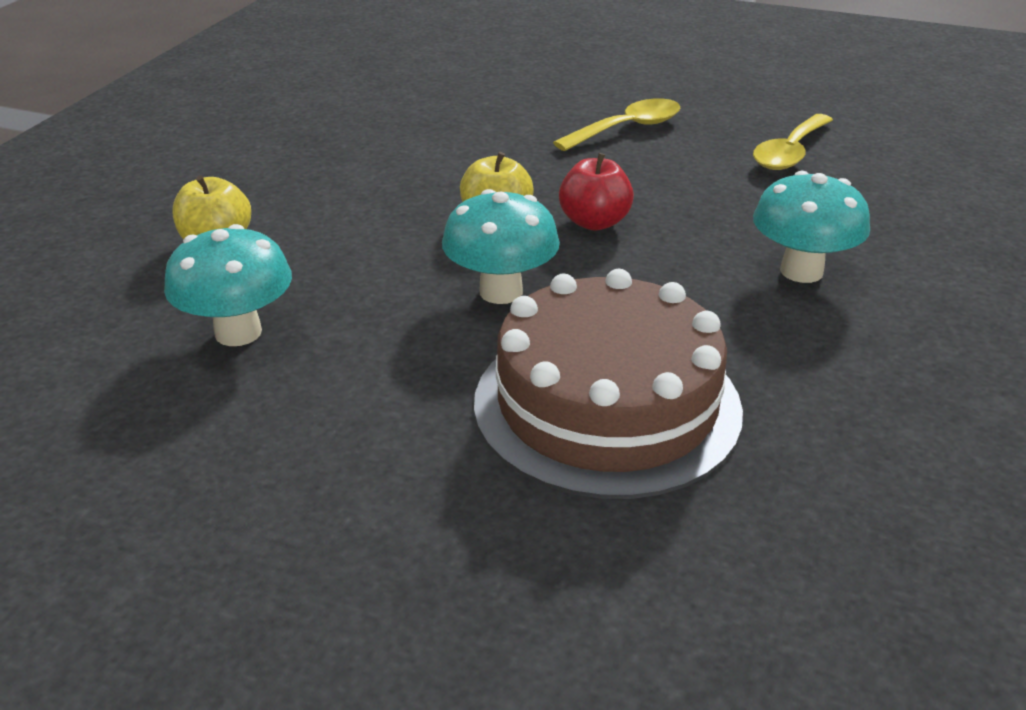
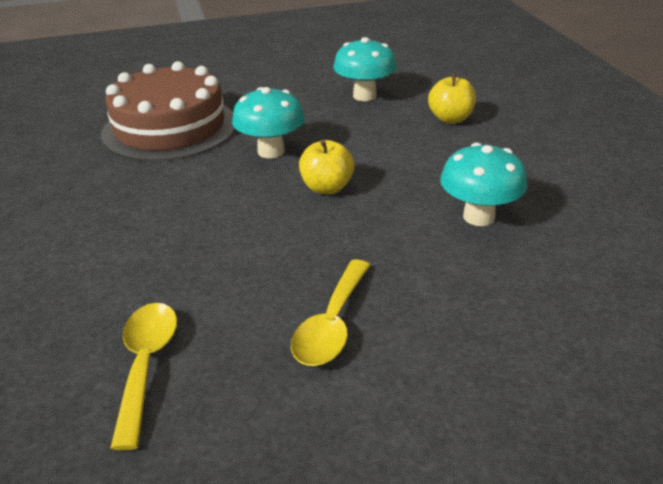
camera: 145 degrees right, 0 degrees up
(594, 222) = (262, 212): red apple -> none
(801, 271) = (94, 231): turquoise mushroom -> turquoise mushroom (479, 217)

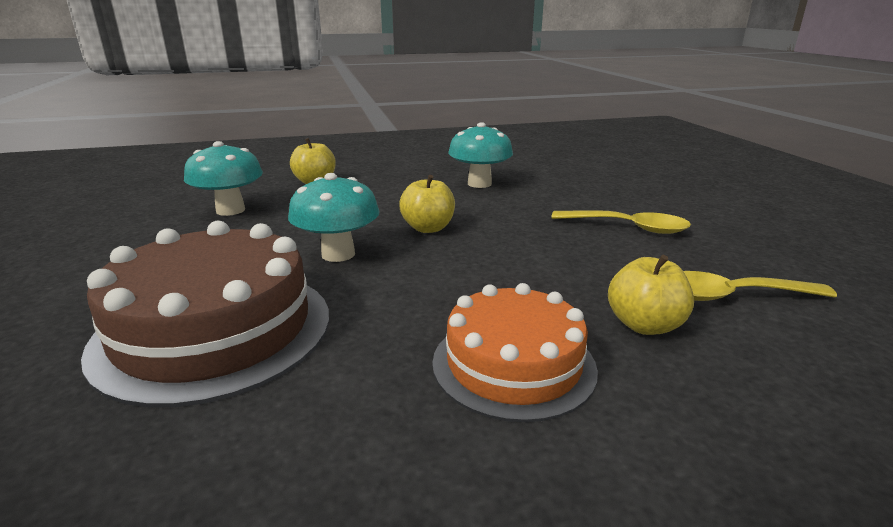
camera: 90 degrees left, 10 degrees down
(92, 229) = (513, 364): none -> orange cake
(115, 295) = (644, 325): none -> yellow apple

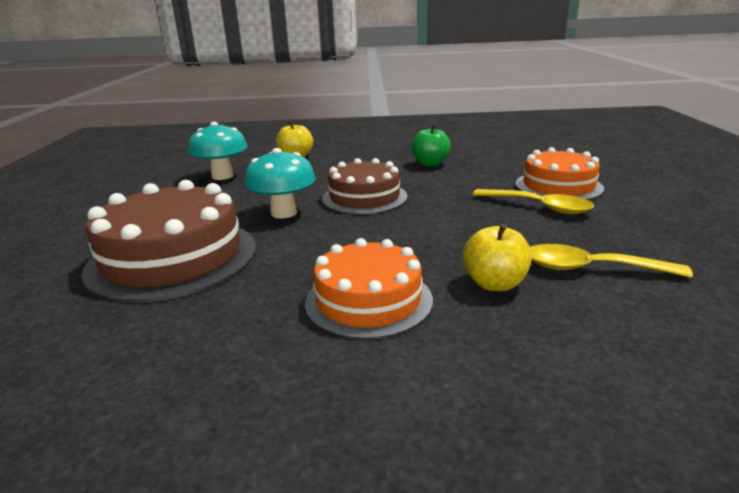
camera: 15 degrees right, 0 degrees up
(428, 228) = (364, 197): yellow apple -> brown cake
(479, 184) = (430, 164): turquoise mushroom -> green apple
(631, 203) = (558, 186): none -> orange cake

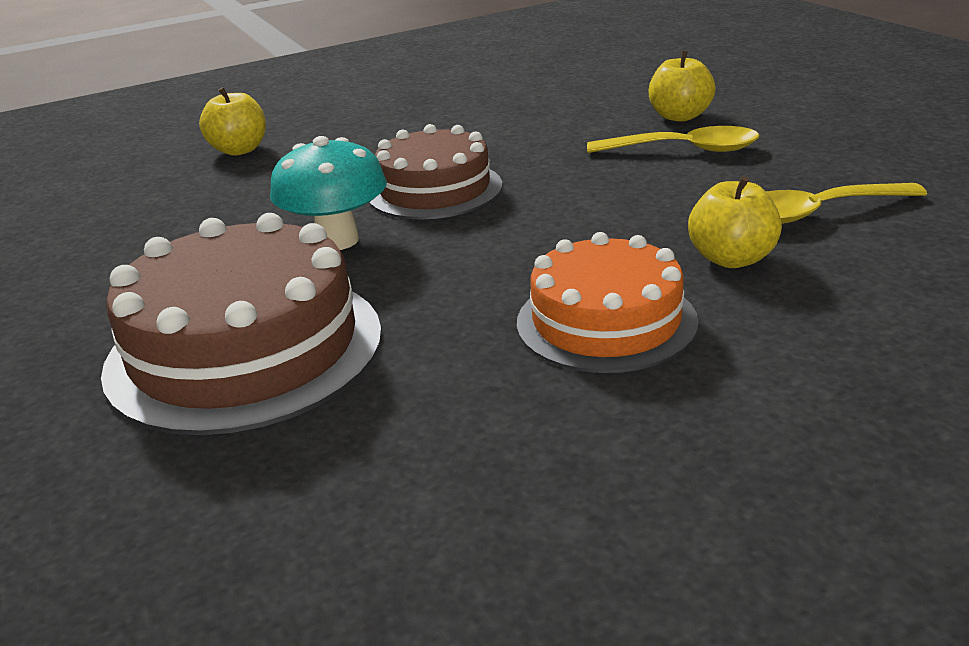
camera: 25 degrees left, 5 degrees up
(222, 176) = (146, 207): turquoise mushroom -> none
(430, 164) = (472, 118): green apple -> none
(558, 186) = (680, 116): orange cake -> yellow apple

